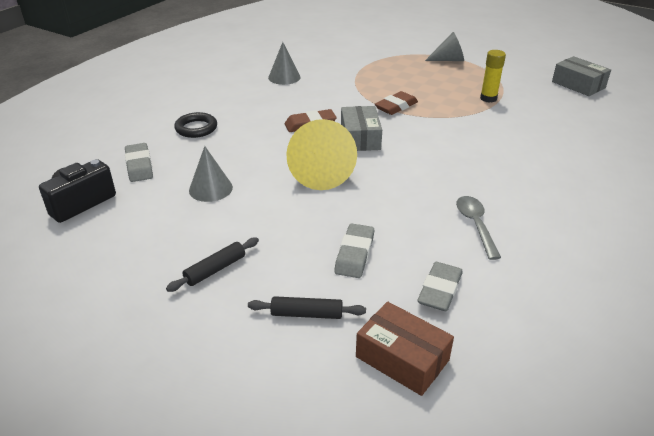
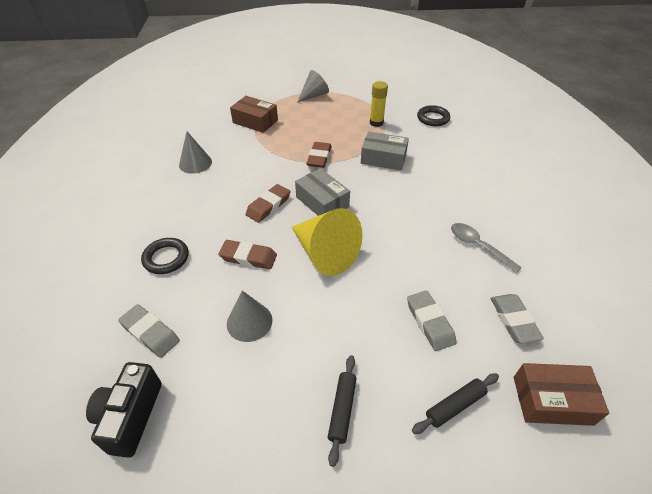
camera: 35 degrees left, 10 degrees up
(255, 151) = (248, 257): none -> brown eraser
(368, 64) = (255, 121): none -> brown box
(559, 113) = (433, 118): none -> black ring
(578, 85) = (420, 88): grey box -> grey box (383, 158)

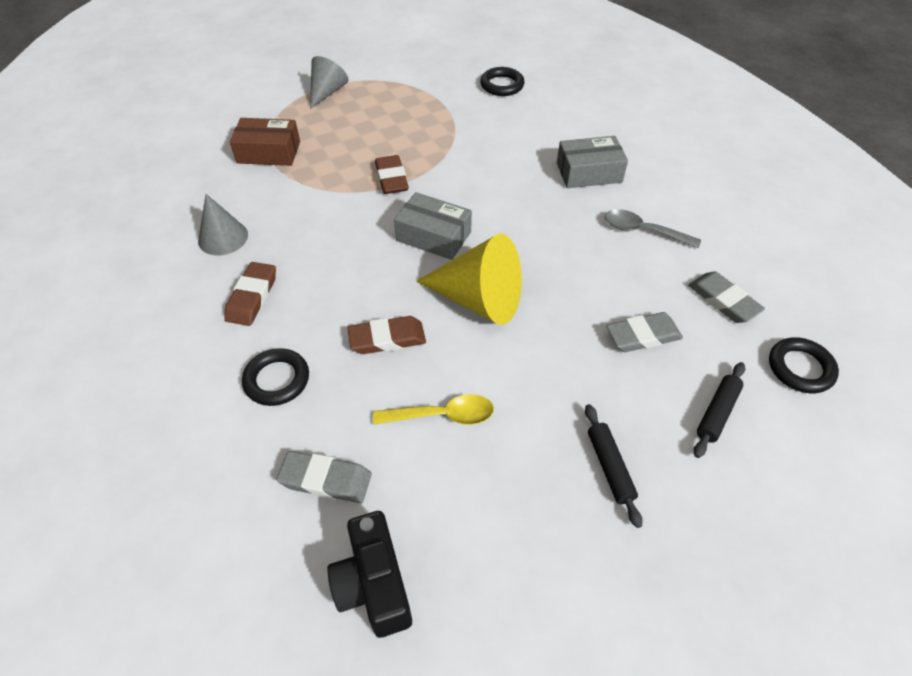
camera: 25 degrees left, 5 degrees up
(249, 321) = (442, 415): grey cone -> yellow spoon
(268, 206) = (368, 264): brown eraser -> brown eraser (252, 297)
(376, 123) = (435, 110): yellow glue stick -> none
(383, 158) = (474, 156): grey box -> grey box (589, 172)
(430, 322) = (642, 336): grey eraser -> grey eraser turned 60 degrees counterclockwise
(552, 400) = (800, 368): brown box -> black ring

